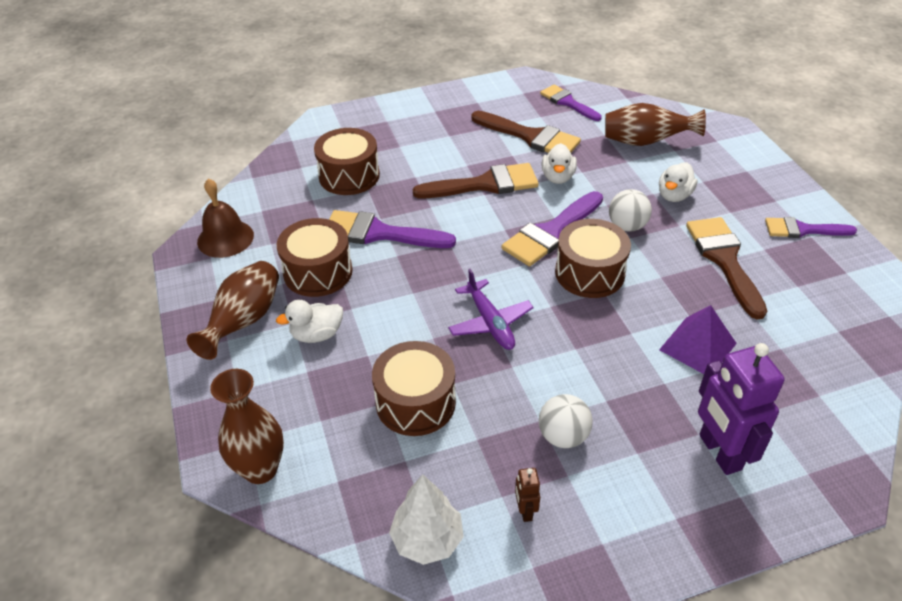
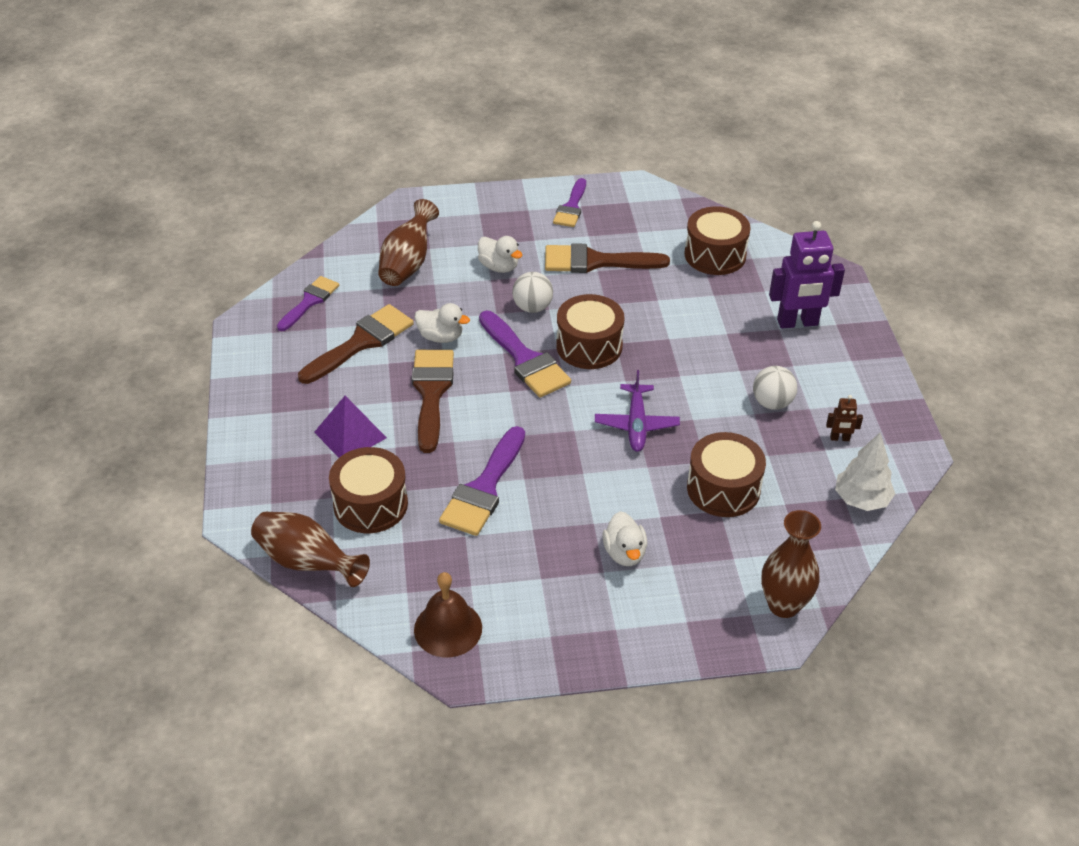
camera: 80 degrees left, 0 degrees up
(244, 321) = (592, 613): brown vase -> brown vase (307, 563)
(318, 272) = (531, 545): brown drum -> brown drum (715, 255)
(490, 322) = (636, 424): purple plane -> purple plane turned 105 degrees clockwise
(567, 102) = (310, 301): purple brush -> purple brush turned 150 degrees clockwise
(697, 346) = (692, 304): purple pyramid -> purple pyramid (350, 435)

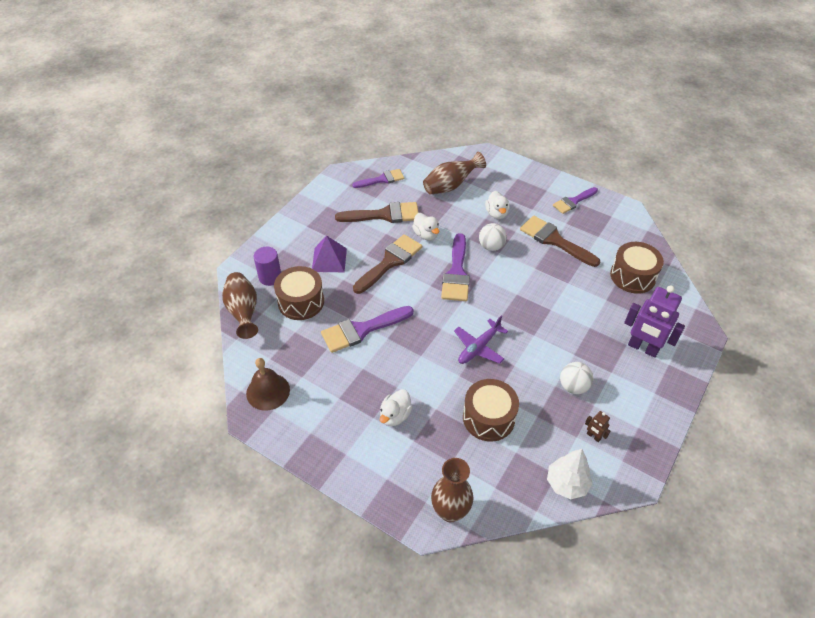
camera: 40 degrees right, 5 degrees up
(294, 501) = (270, 277): none -> purple cylinder
(589, 346) = (499, 286): brown drum -> none

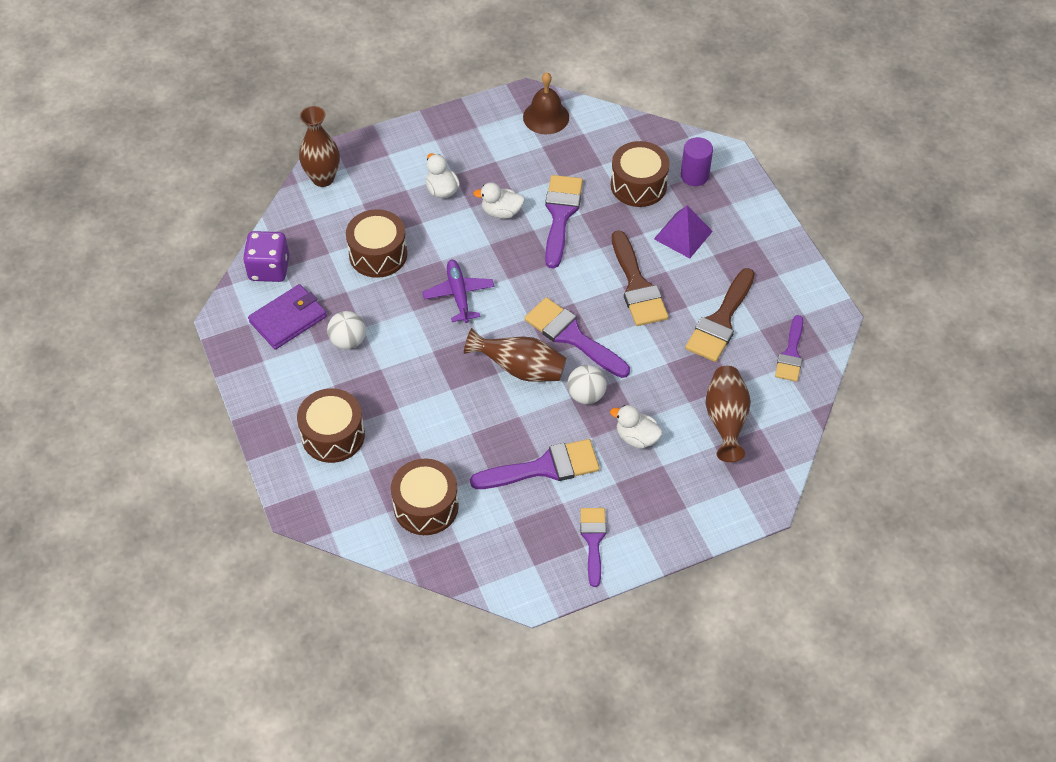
camera: 125 degrees right, 5 degrees up
(243, 312) = (660, 137): brown vase -> brown vase (520, 369)
(426, 235) = (655, 343): white duck -> white duck (501, 212)
(554, 240) = (544, 467): brown brush -> purple brush
(567, 483) = (269, 269): white tree -> purple dice
(593, 436) = (288, 319): brown robot -> purple wallet
(643, 348) = (333, 435): purple robot -> brown drum

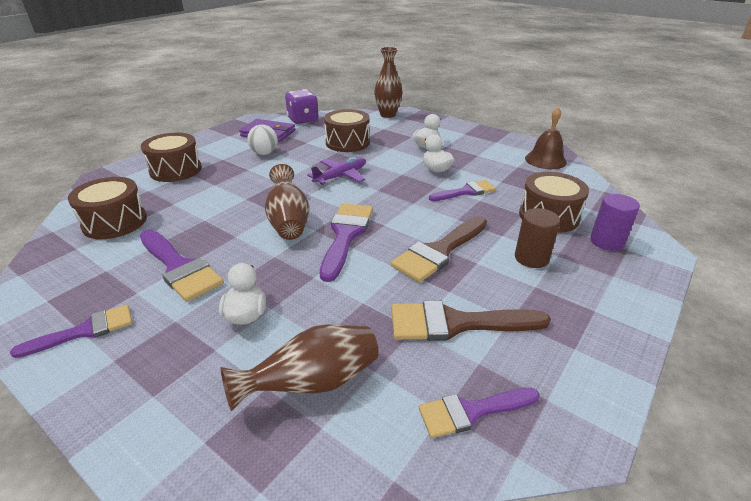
camera: 60 degrees right, 20 degrees down
(560, 215) = (466, 192): purple brush -> purple brush, size x0.65
(586, 395) = (282, 264): white ball -> none
(683, 235) = (531, 258): purple pyramid -> brown cylinder

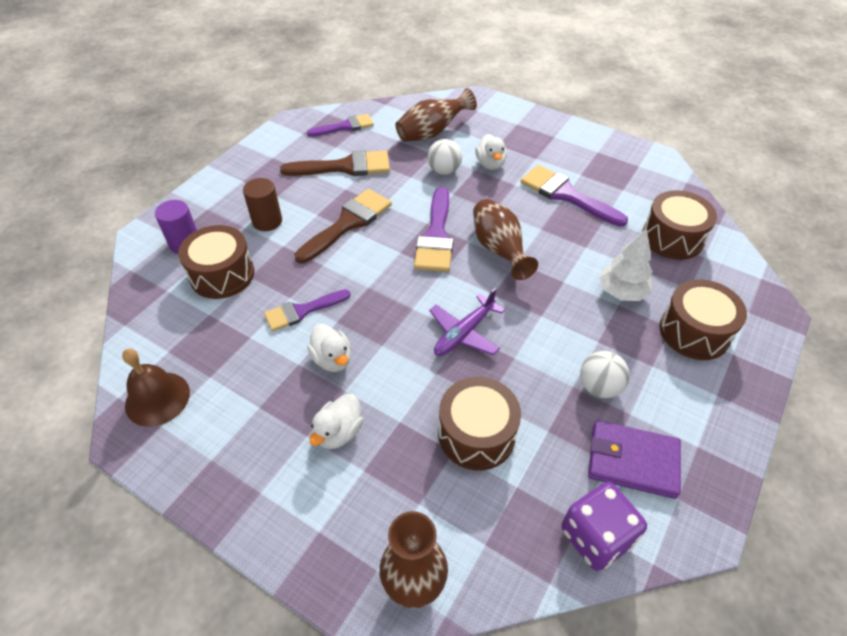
camera: 175 degrees right, 15 degrees up
(85, 331) = (588, 149): purple brush -> none
(204, 190) = (622, 292): none -> white tree
(315, 308) = (444, 171): none -> white ball

